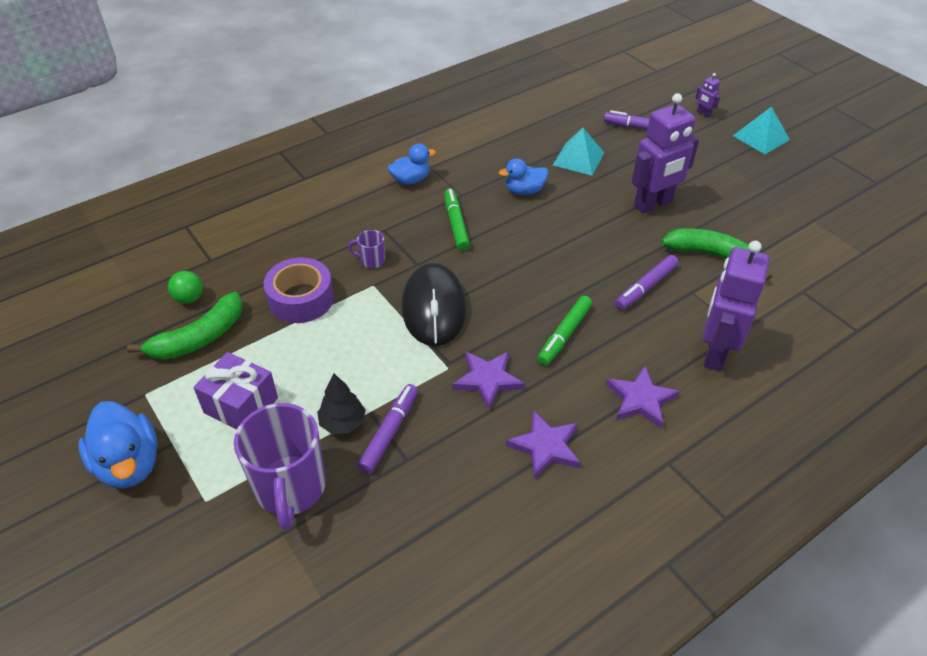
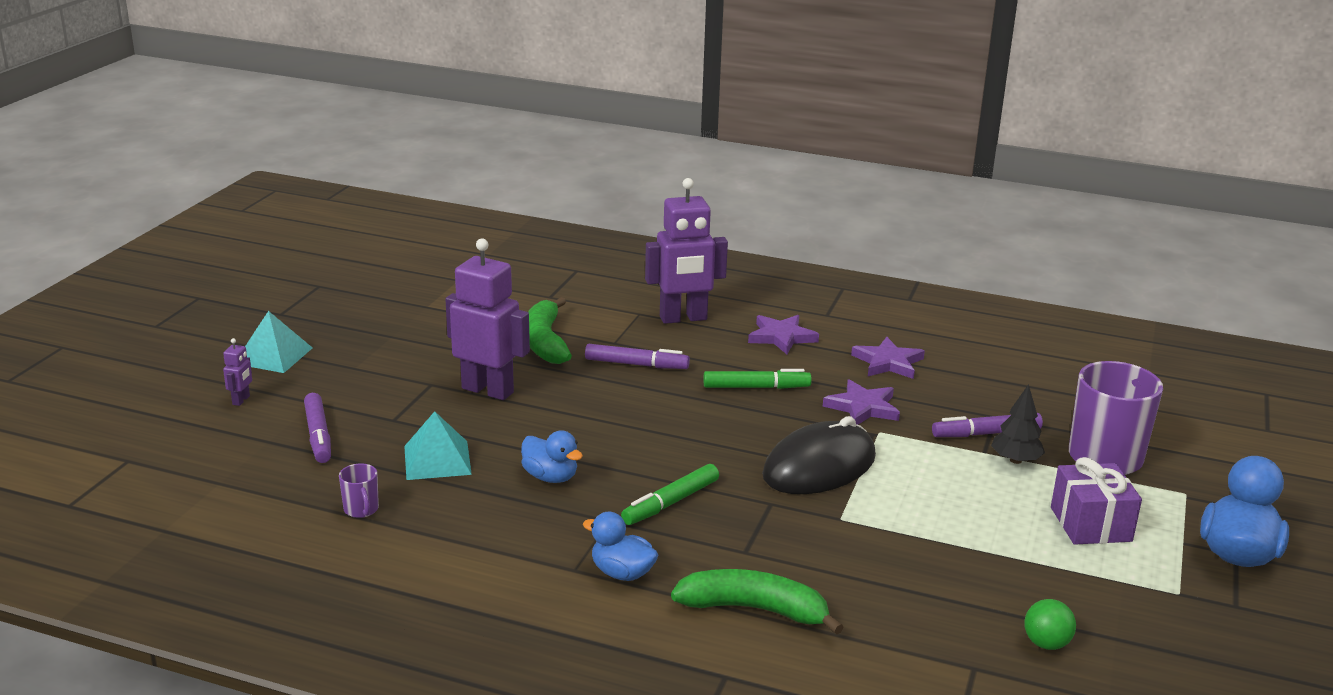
camera: 125 degrees left, 20 degrees down
(199, 338) = (1075, 599): green banana -> green banana (754, 609)
(301, 299) = (927, 557): purple tape -> none
(371, 260) = (806, 536): purple mug -> purple mug (361, 510)

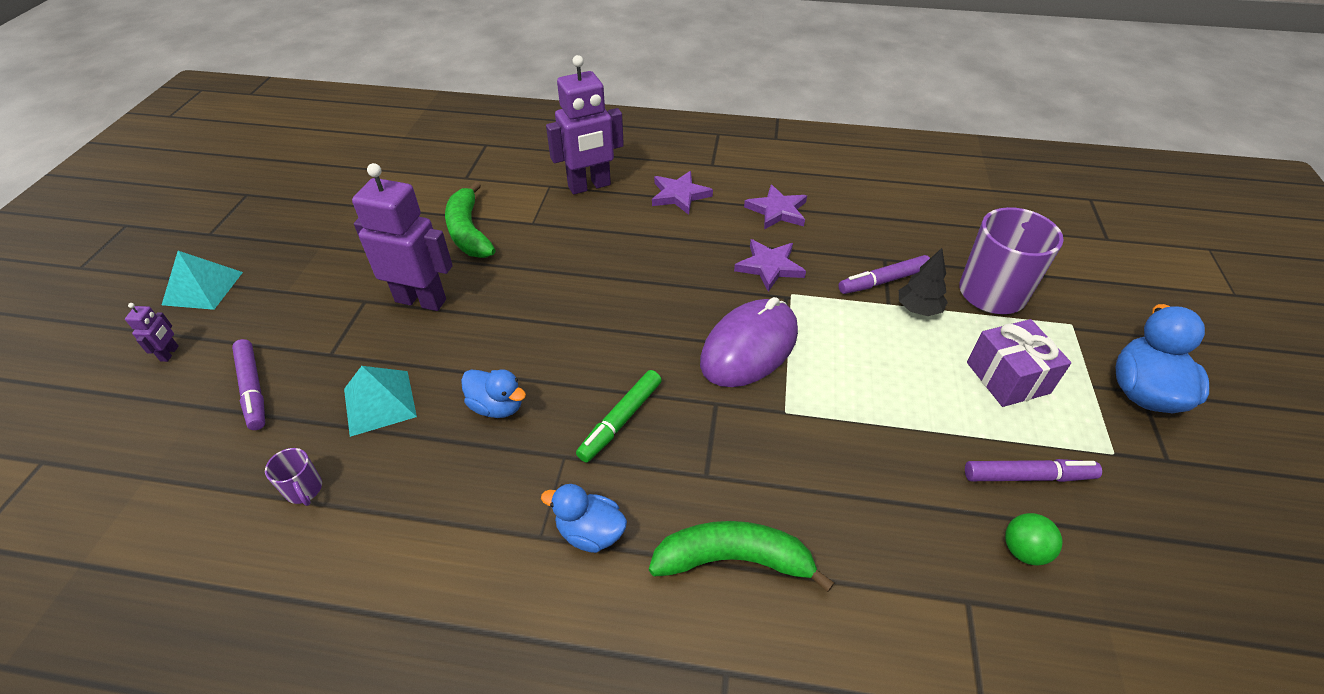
camera: 10 degrees left, 20 degrees up
(636, 364) = (557, 246): purple marker -> purple marker (1028, 476)
(756, 387) = (670, 257): green marker -> none
(819, 466) = (749, 347): black mouse -> purple mouse

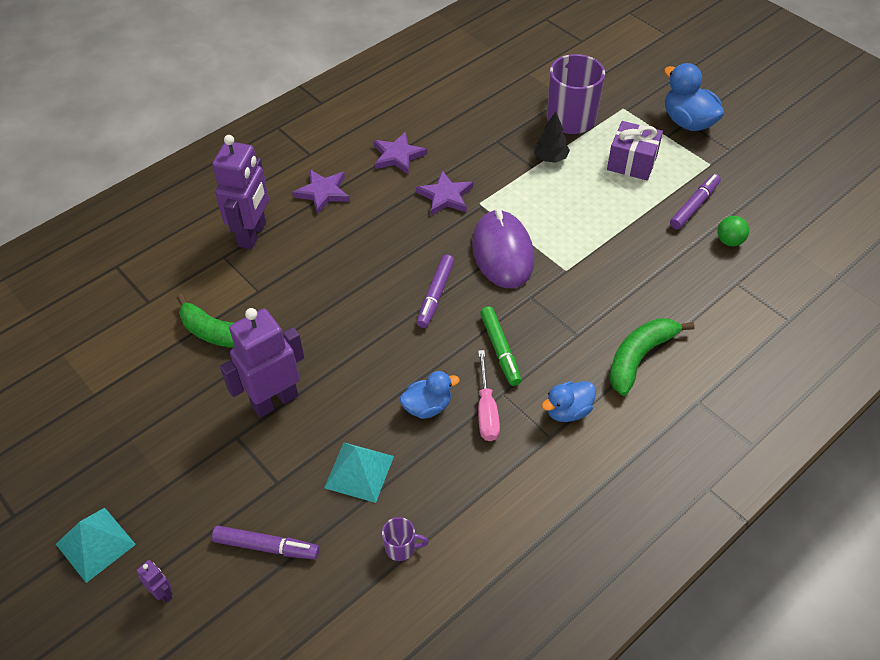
camera: 50 degrees left, 5 degrees up
(531, 456) = (486, 410): none -> pink screwdriver
(883, 281) = (513, 155): purple marker -> purple marker (435, 295)

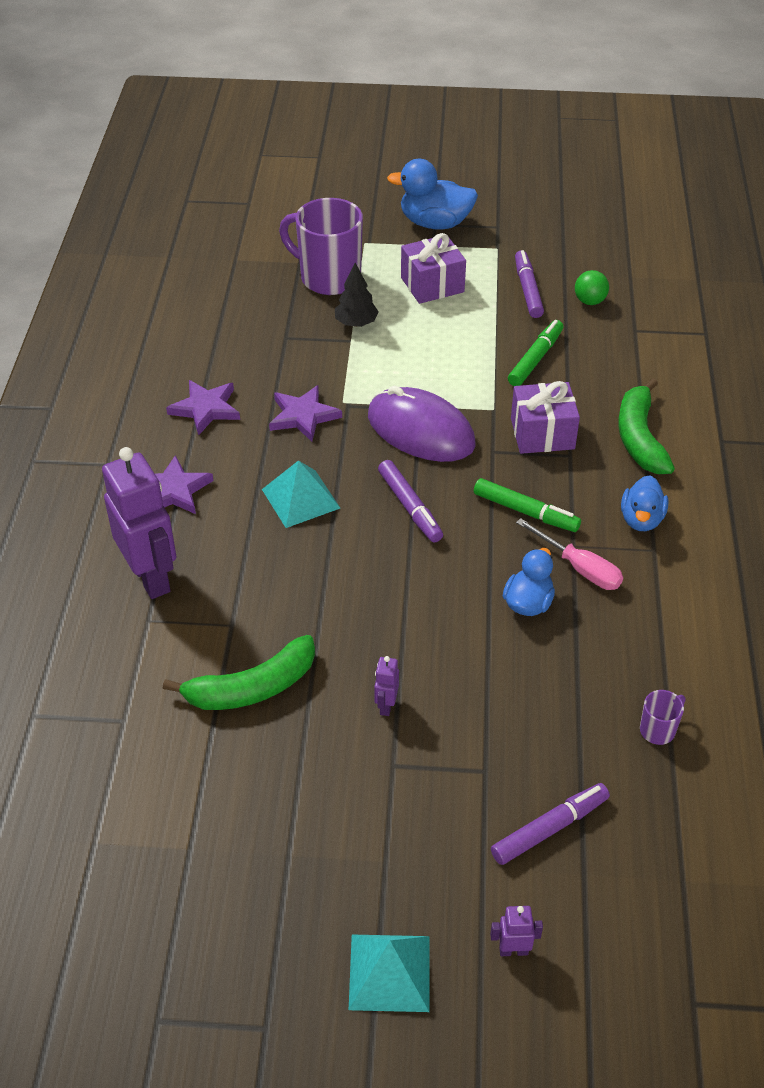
camera: 45 degrees left, 5 degrees down
(274, 400) = (386, 705): purple robot -> purple robot, size x0.41
(359, 472) = (543, 701): turquoise pyramid -> turquoise pyramid (300, 498)
(576, 308) = (542, 434): none -> purple gift
(637, 256) = (535, 359): none -> green marker

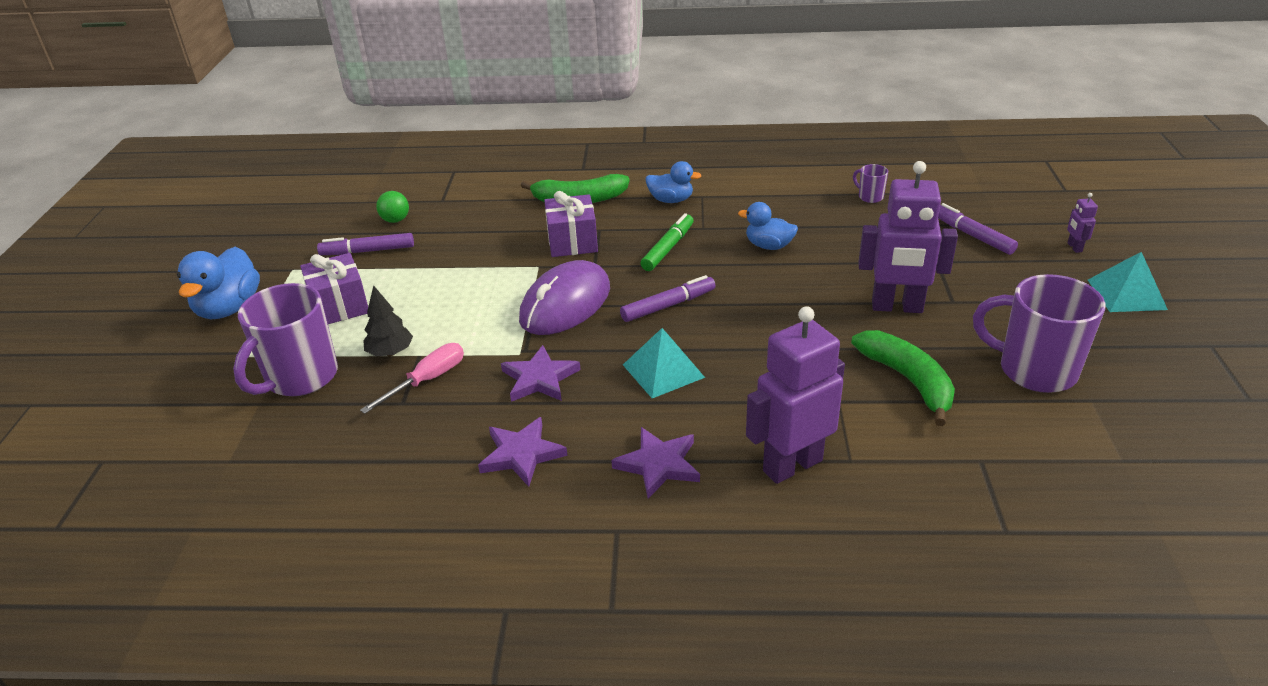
camera: 90 degrees left, 10 degrees down
(249, 809) = (1034, 370): none -> purple mug
(386, 705) = (897, 307): purple robot -> purple robot, size x2.42
(535, 359) = (471, 246): green marker -> none
(579, 568) = (727, 225): pink screwdriver -> pink screwdriver (427, 380)

